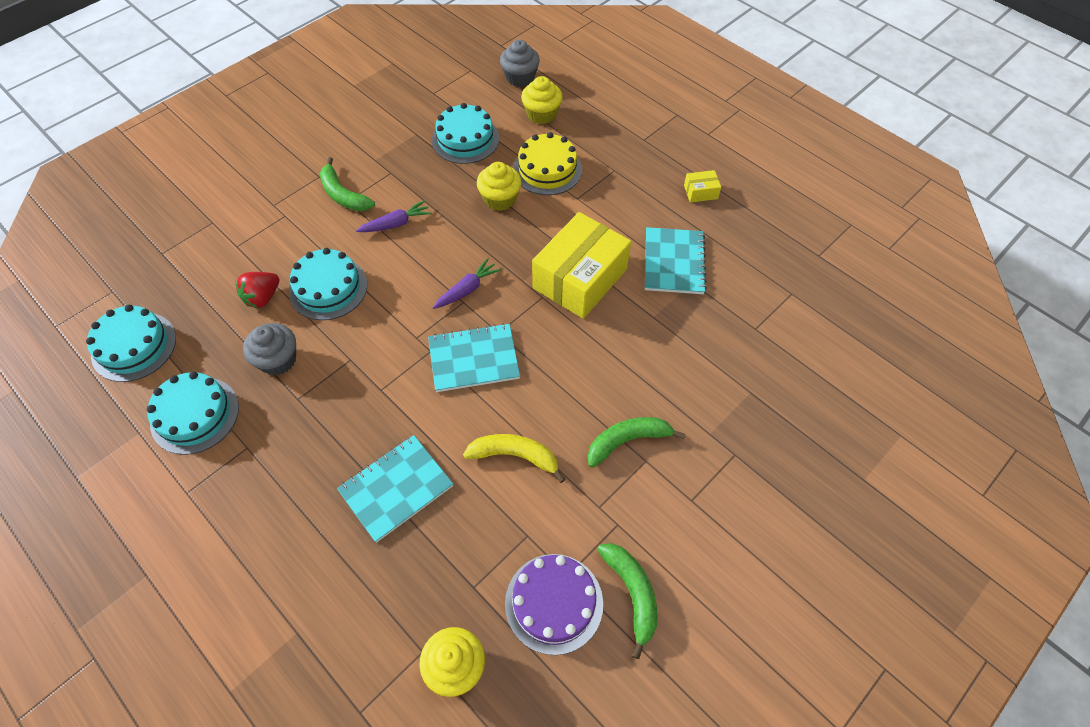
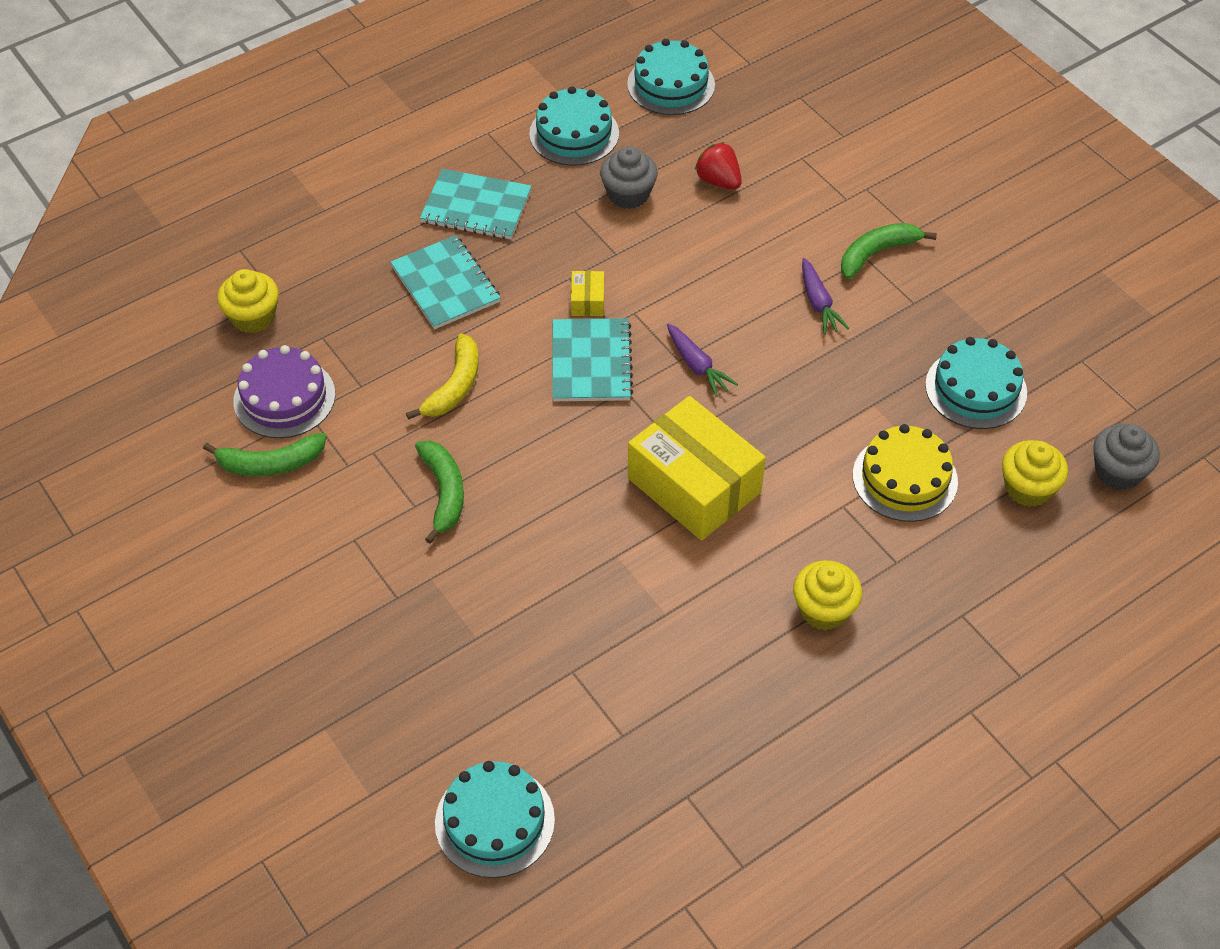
camera: 100 degrees right, 5 degrees down
(328, 288) = (722, 236): turquoise cake -> turquoise cake (494, 821)
(500, 199) = (850, 416): yellow cupcake -> yellow cupcake (824, 610)
(674, 262) = (704, 600): turquoise notebook -> turquoise notebook (476, 207)
(700, 192) = (837, 667): yellow box -> yellow box (587, 301)

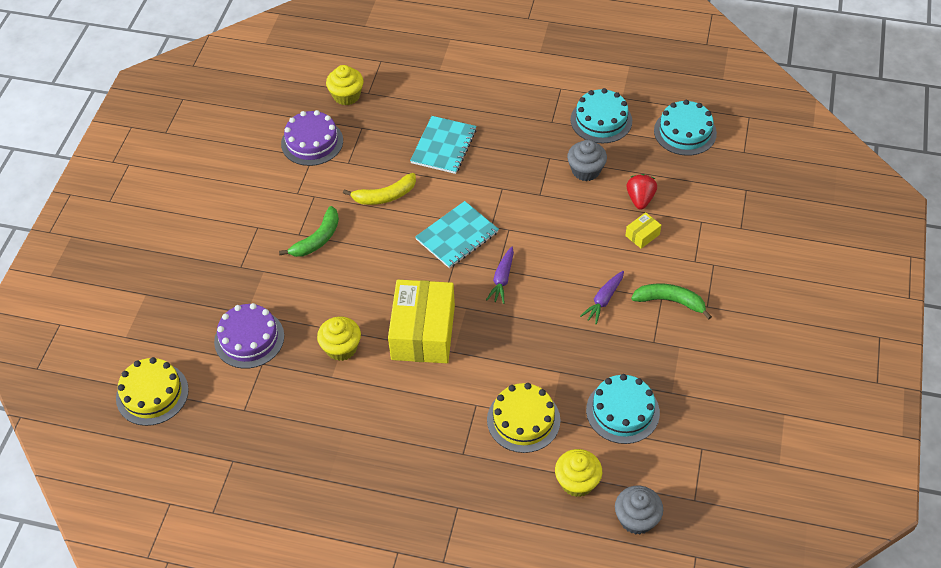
camera: 50 degrees right, 0 degrees up
(271, 464) = (270, 166): green banana -> none
(476, 207) = (506, 120): turquoise notebook -> none
(494, 821) = (152, 394): turquoise cake -> yellow cake
(519, 660) = (249, 338): none -> purple cake
(587, 301) = (495, 206): yellow box -> yellow box (642, 235)
(824, 610) = (399, 442): yellow cupcake -> yellow cupcake (341, 348)

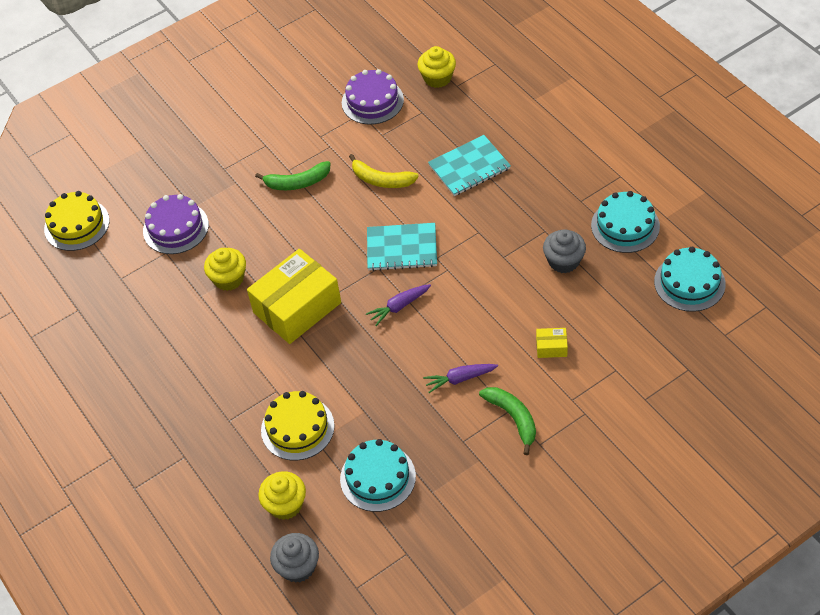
camera: 45 degrees right, 0 degrees up
(640, 199) = (583, 316): red strawberry -> none

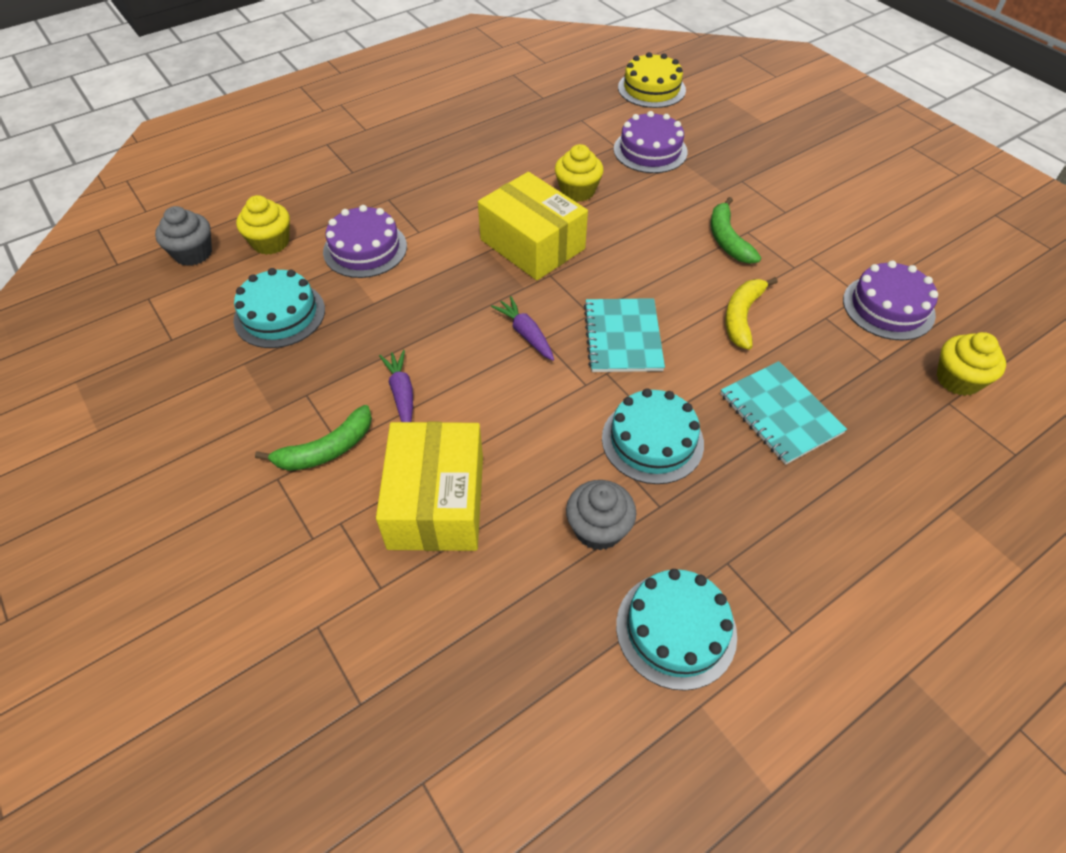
camera: 85 degrees right, 0 degrees up
(297, 428) = (365, 249): yellow cake -> purple cake
(551, 347) = (436, 502): yellow box -> yellow box, size x2.45
(689, 283) = (545, 730): turquoise cake -> turquoise cake (652, 440)

